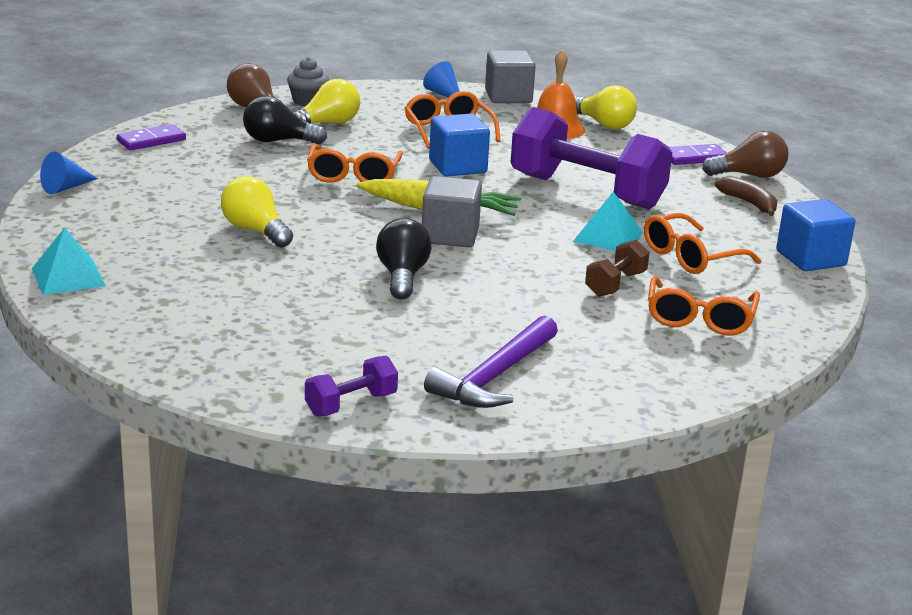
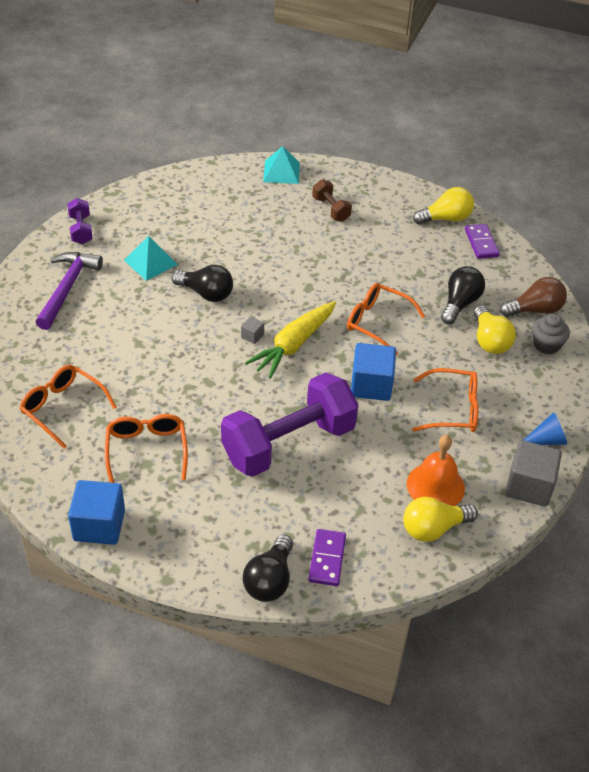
camera: 115 degrees right, 20 degrees up
(65, 187) = (410, 192): blue cone -> none
(255, 231) = (305, 252): yellow light bulb -> yellow light bulb (445, 219)
(450, 235) = (252, 336): grey cube -> grey cube, size x0.45
(494, 376) = (67, 288): purple hammer -> purple hammer turned 45 degrees clockwise
(608, 236) = (205, 418): turquoise pyramid -> turquoise pyramid (150, 262)
(615, 284) = (134, 388): brown dumbbell -> brown dumbbell (331, 209)
(749, 175) = (270, 580): brown light bulb -> black light bulb
(749, 203) = (214, 544): brown banana -> none

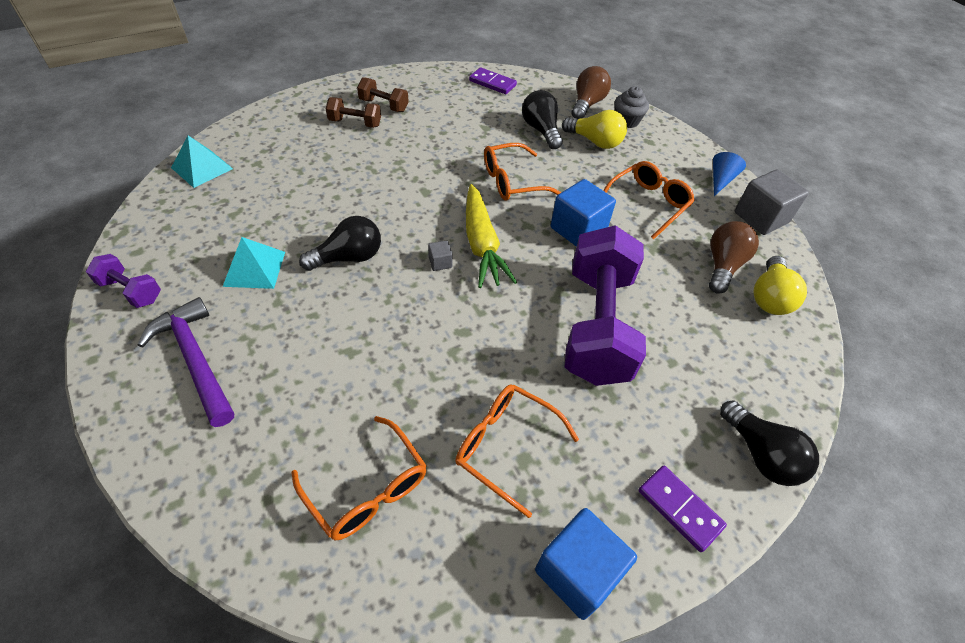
camera: 50 degrees left, 5 degrees up
(63, 408) = (367, 488): orange glasses -> orange glasses turned 120 degrees counterclockwise
(281, 172) = (272, 119): turquoise pyramid -> turquoise pyramid (202, 168)
(327, 559) = (760, 391): purple domino -> purple domino (679, 509)
(369, 209) = (384, 105): none -> brown dumbbell
(435, 486) = (723, 266): orange bell -> brown light bulb
(445, 219) = (446, 81): yellow light bulb -> none

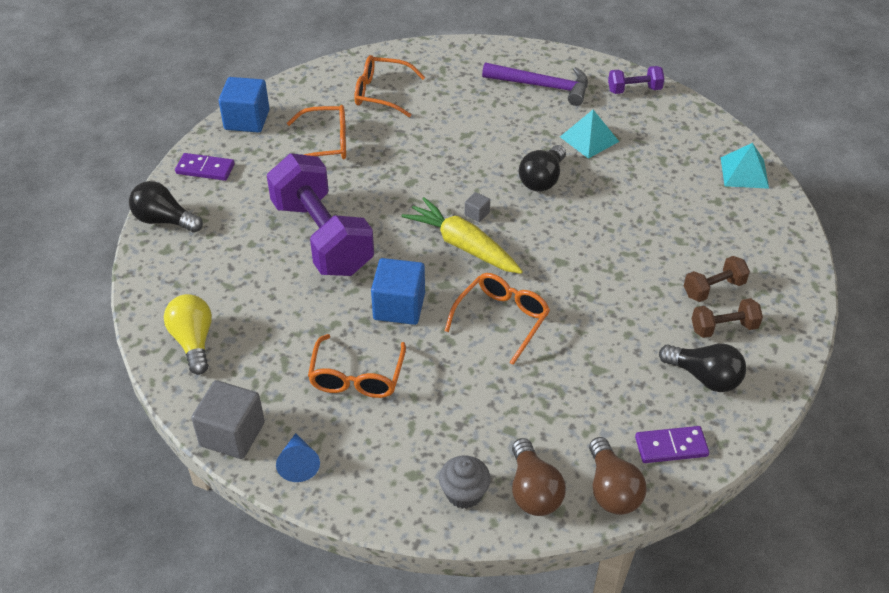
camera: 145 degrees right, 5 degrees down
(541, 130) = (541, 406): black light bulb -> black light bulb (704, 377)
(595, 142) = (471, 429): yellow light bulb -> none
(723, 266) = (248, 349): brown light bulb -> brown light bulb (612, 489)

